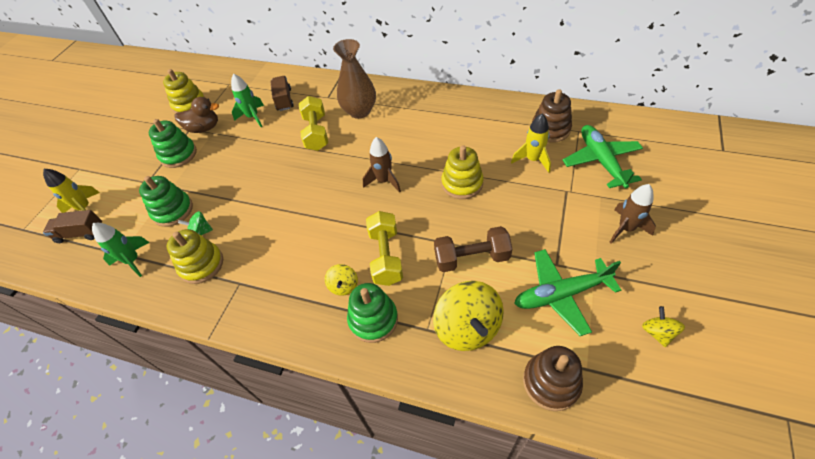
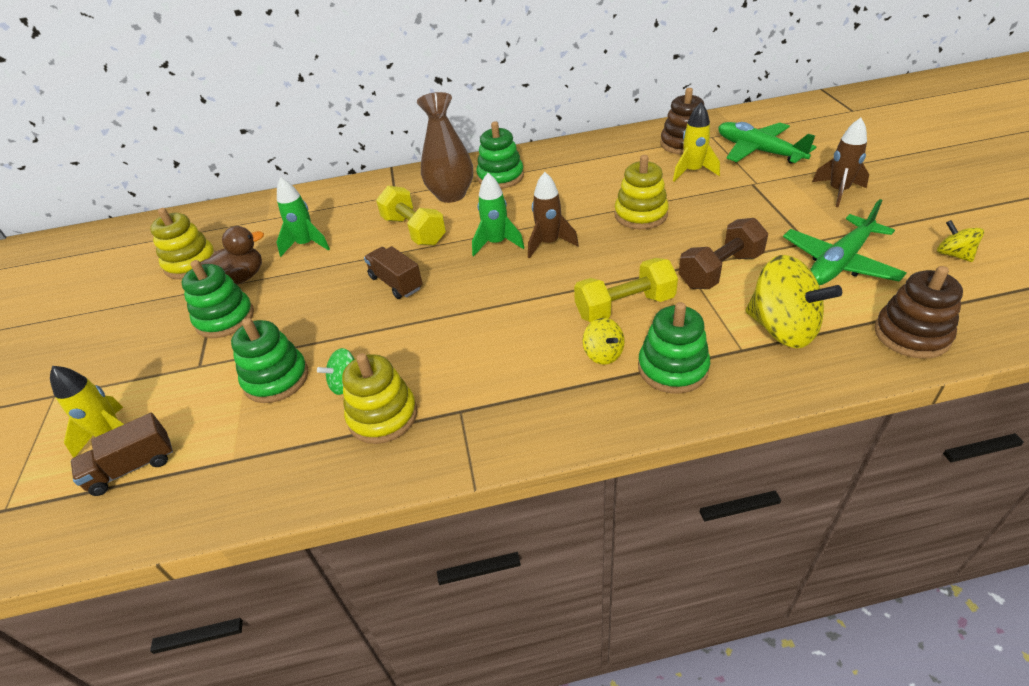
camera: 30 degrees left, 10 degrees down
(133, 260) = (263, 458): green rocket -> green rocket (497, 243)
(284, 100) = (336, 215): brown truck -> brown truck (396, 283)
(386, 256) = (624, 307): yellow dumbbell -> yellow dumbbell turned 75 degrees counterclockwise
(401, 108) = (500, 177): none -> green stacking toy

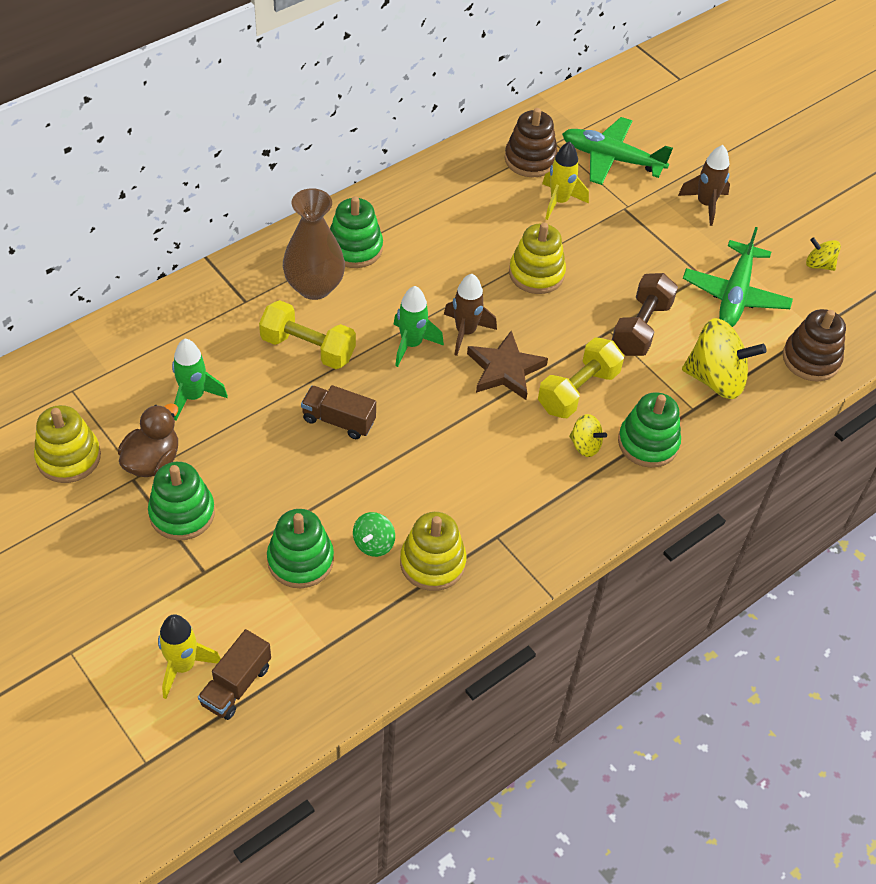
camera: 35 degrees left, 10 degrees up
(565, 276) = (505, 369): none -> brown star

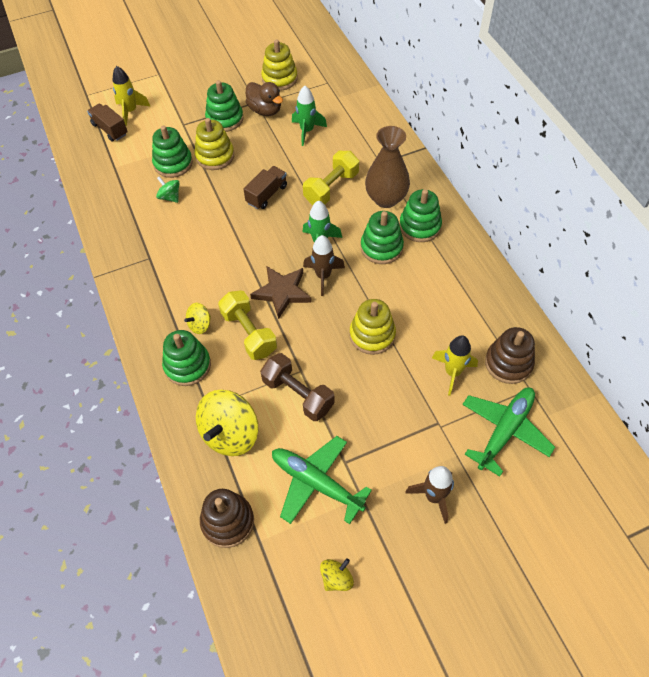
camera: 110 degrees right, 5 degrees up
(401, 281) = (381, 247): none -> green stacking toy
(432, 563) = (145, 222): yellow stacking toy -> yellow stacking toy (215, 156)

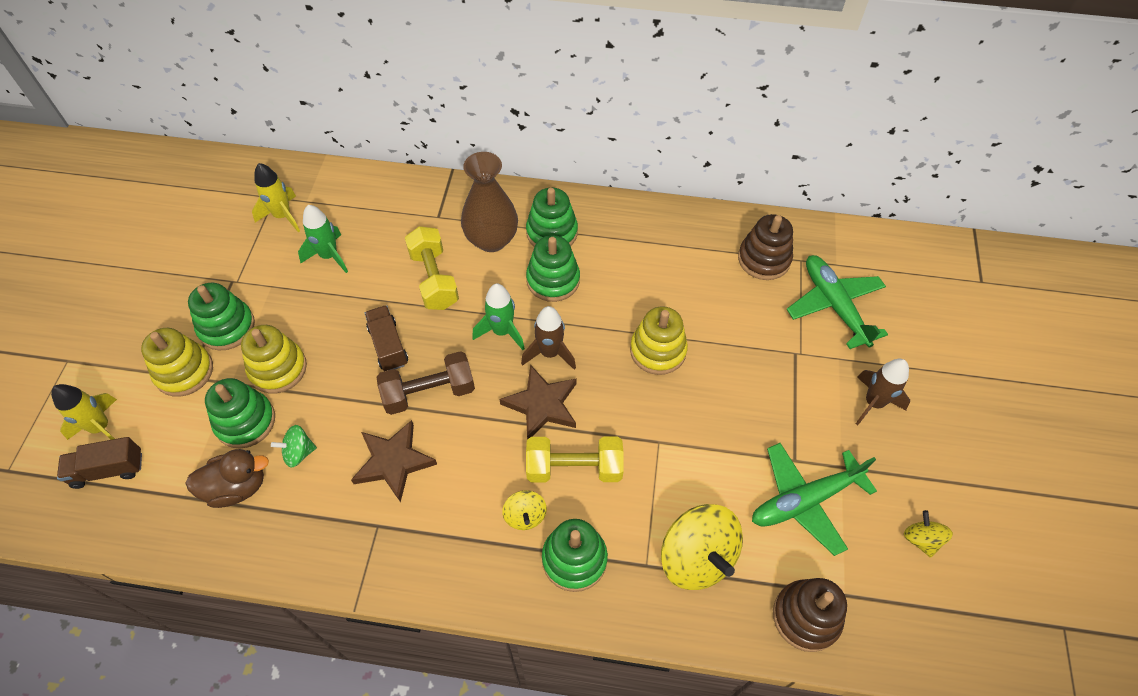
camera: 60 degrees left, 0 degrees up
(192, 242) = (393, 462): none -> brown star
(265, 110) = (255, 278): brown duck -> brown duck (237, 487)
(279, 79) = (219, 238): yellow stacking toy -> yellow stacking toy (184, 371)
(298, 394) = (687, 460): brown dumbbell -> brown dumbbell (429, 392)
(452, 372) = (746, 308): yellow rocket -> yellow rocket (283, 216)

